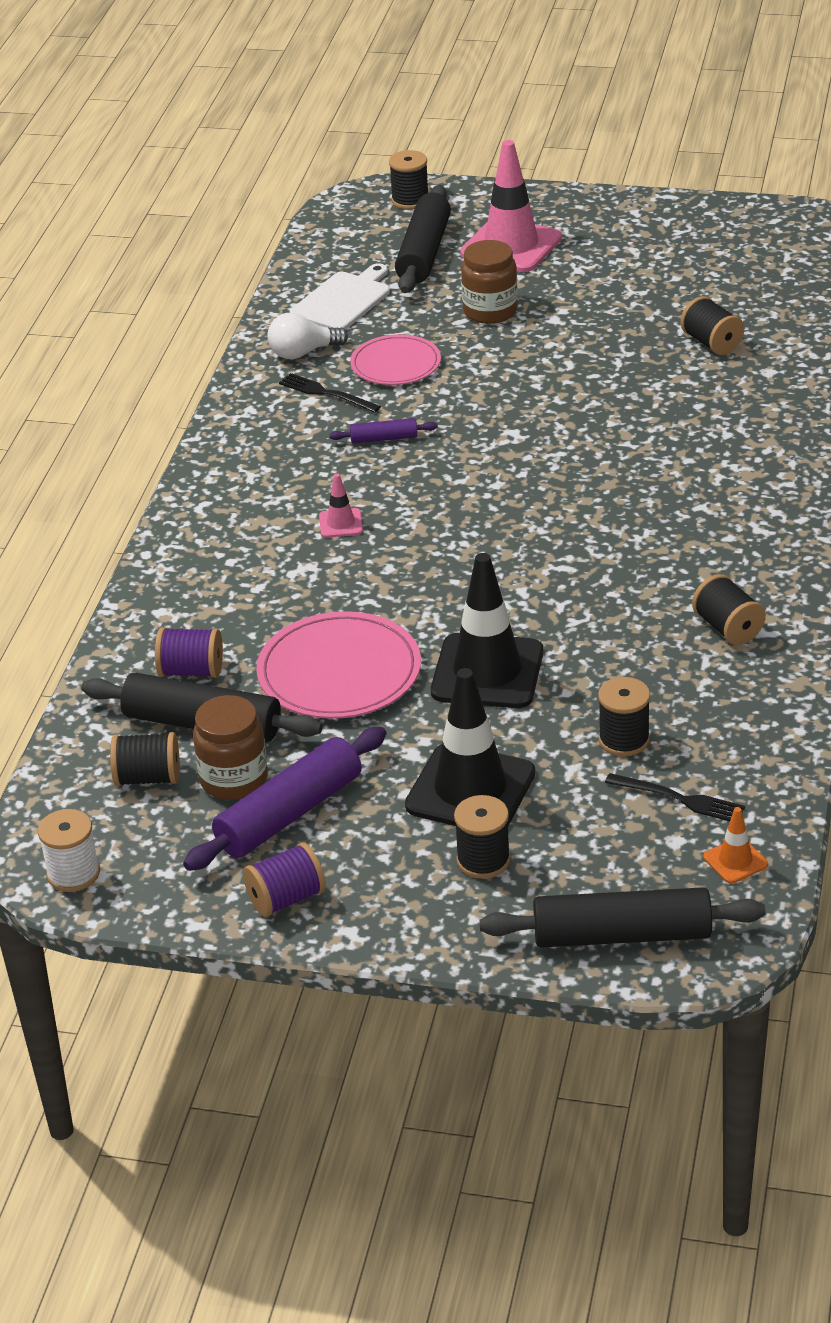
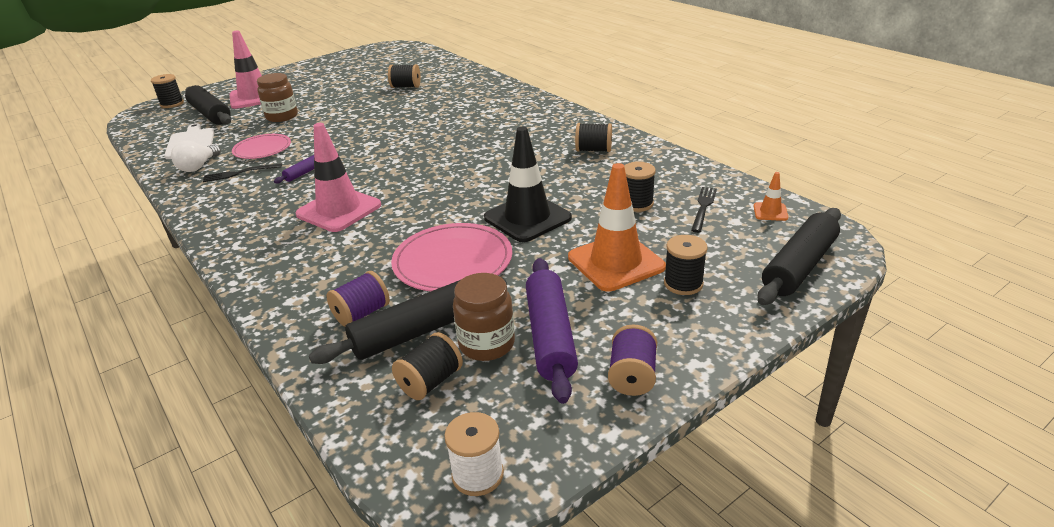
camera: 50 degrees left, 5 degrees down
(341, 523) = (339, 210): pink traffic cone -> pink traffic cone, size x2.24
(470, 789) = (616, 262): black traffic cone -> orange traffic cone
(680, 799) = (703, 207): black fork -> black fork turned 45 degrees counterclockwise

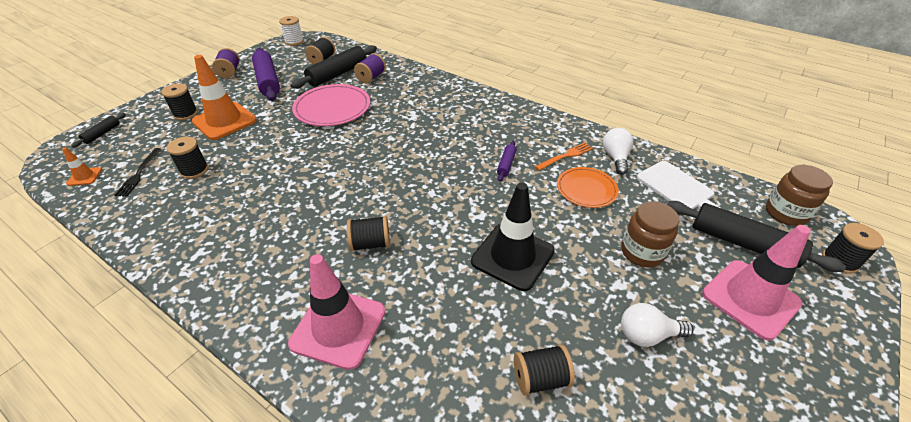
camera: 160 degrees right, 10 degrees up
(239, 173) = (566, 156): black fork -> orange fork
(262, 149) = (586, 189): pink plate -> orange plate
(332, 92) = (647, 335): none -> white light bulb
(339, 210) = (439, 133): pink traffic cone -> pink traffic cone (338, 327)
(487, 344) = (300, 74): brown jar -> brown jar (785, 213)
(527, 218) = (286, 145): black traffic cone -> black traffic cone (512, 256)
(593, 150) = (219, 238): black spool -> black spool (370, 244)
(799, 266) = (102, 134): black rolling pin -> black rolling pin, size x0.49

